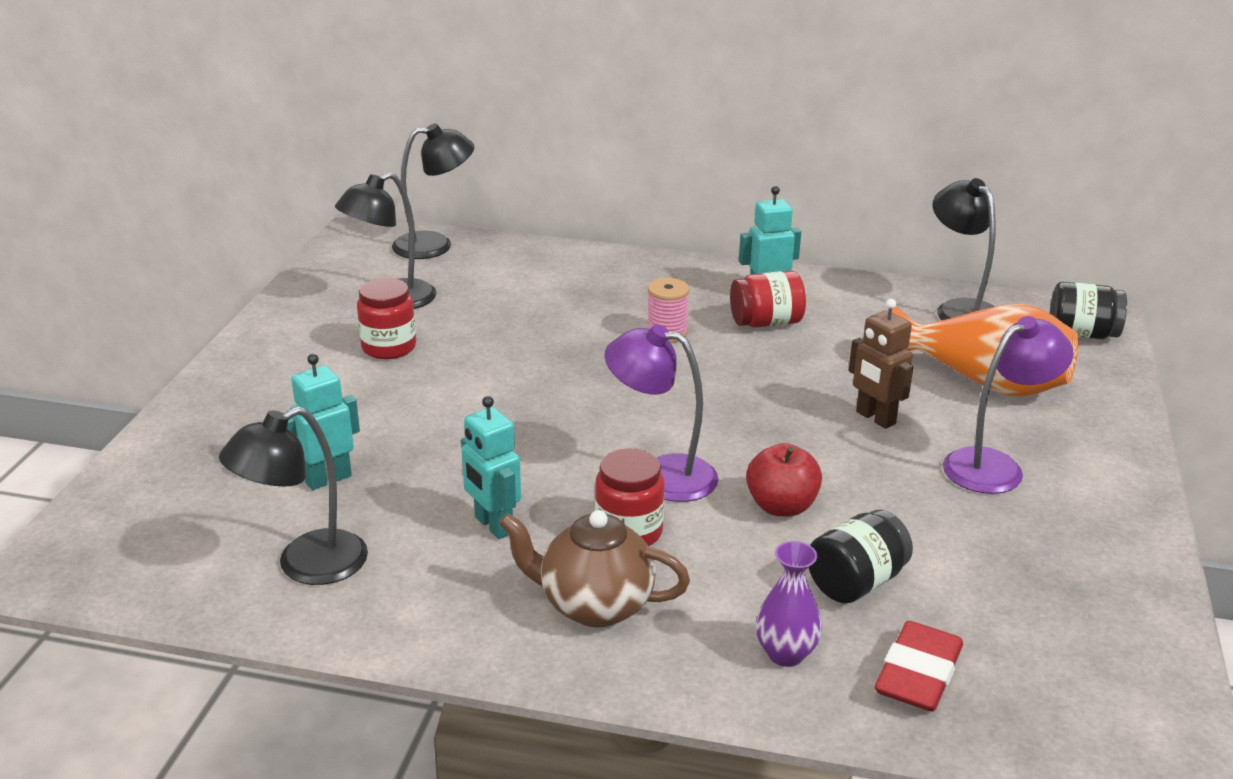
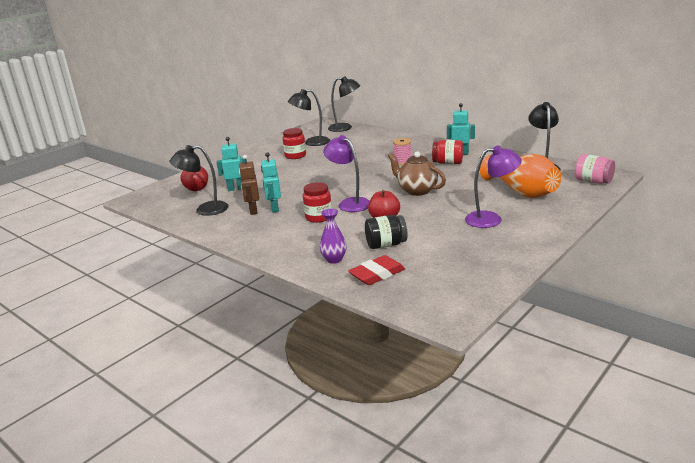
camera: 30 degrees right, 5 degrees down
(213, 497) = (197, 189): none -> red apple
(594, 605) = (283, 235): brown teapot -> brown teapot (417, 191)
(875, 418) = (457, 197): brown robot -> brown robot (253, 211)
(1081, 334) = (593, 181): black jar -> pink jar

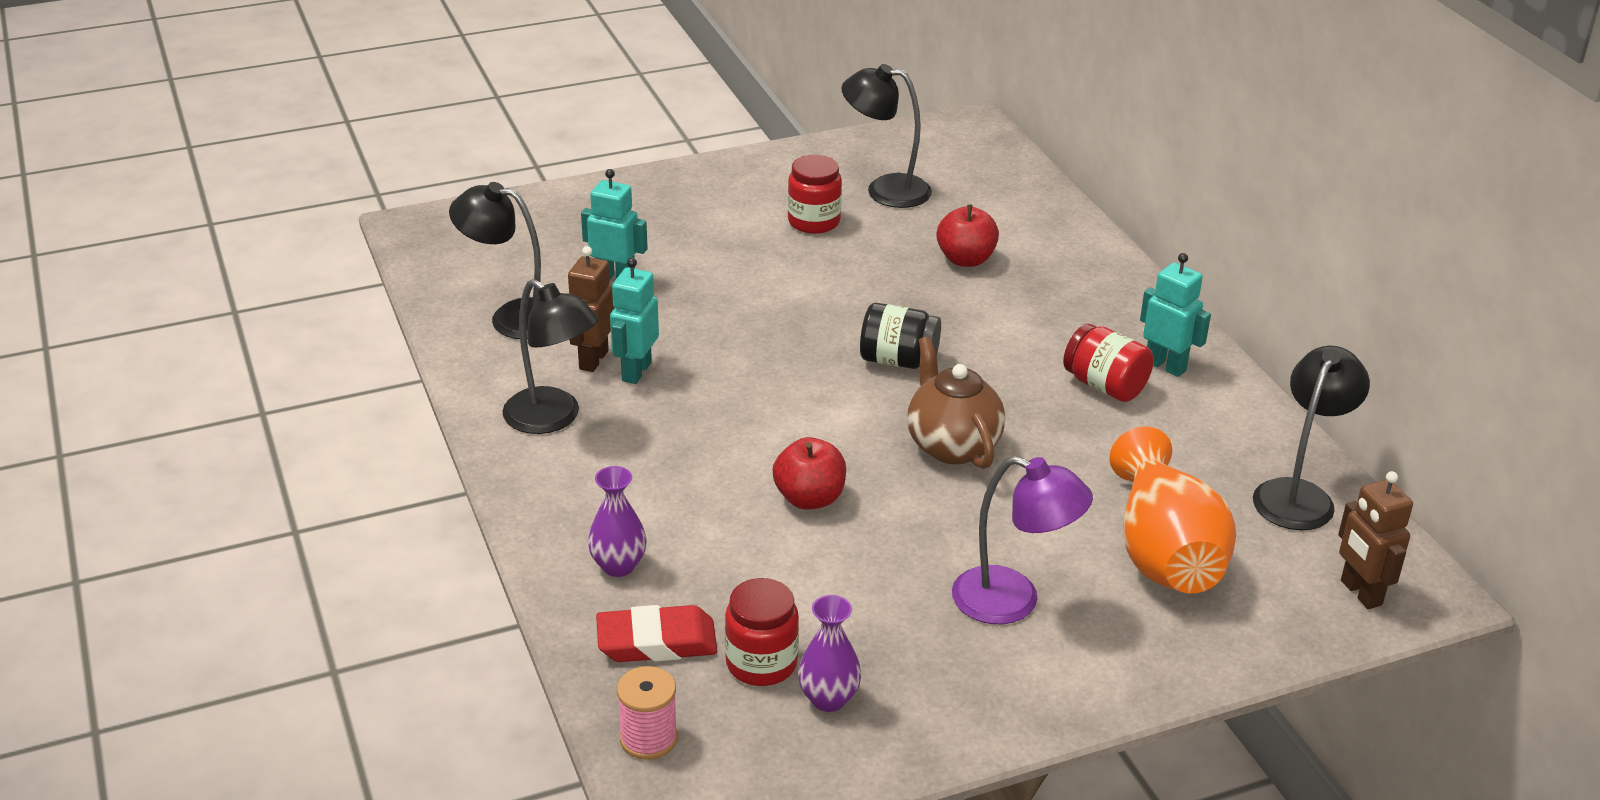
camera: 25 degrees right, 10 degrees up
(197, 189) = (546, 246): red apple -> red apple (965, 259)
(318, 217) = (693, 435): red jar -> red jar (761, 663)
(345, 128) = (1001, 167): black lamp -> black lamp (553, 418)
(349, 203) = (786, 422): purple lamp -> none
(386, 245) = (744, 572): black jar -> black jar (898, 360)
(402, 162) = (1012, 340): pink spool -> pink spool (648, 738)
(463, 265) = (828, 699): none -> purple vase
(593, 181) = (1360, 593): pink jar -> brown robot

